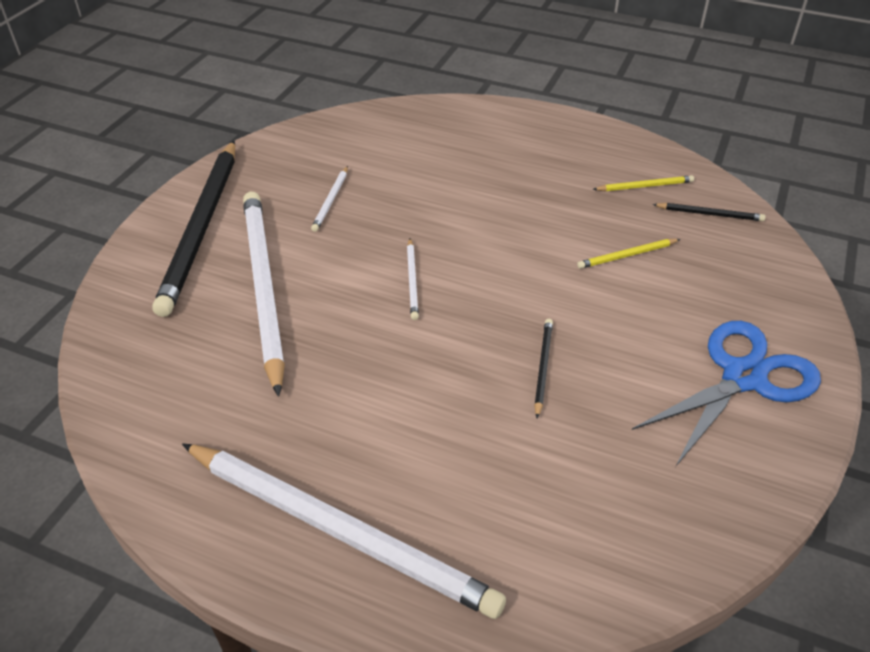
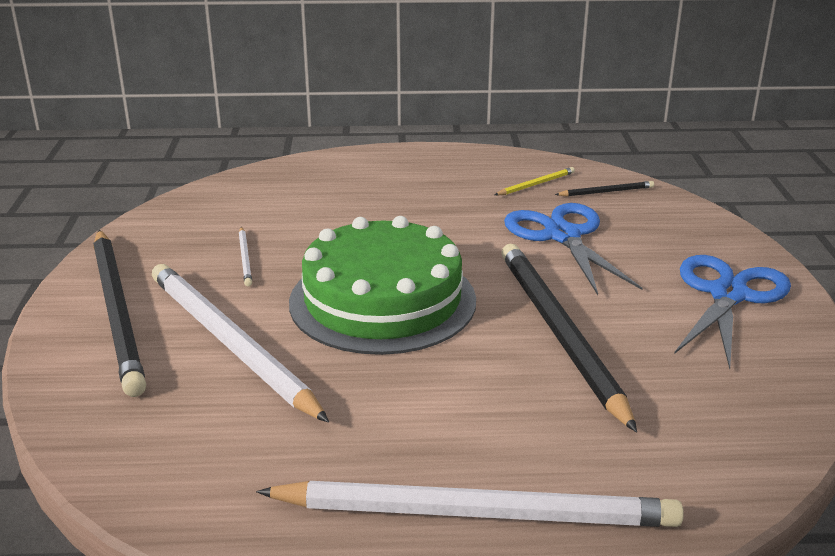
camera: 25 degrees left, 15 degrees down
(412, 281) = (382, 300): white pencil -> green cake
(543, 367) = (559, 333): black pencil -> black pencil, size x2.44
(627, 255) = (563, 236): yellow pencil -> blue scissors

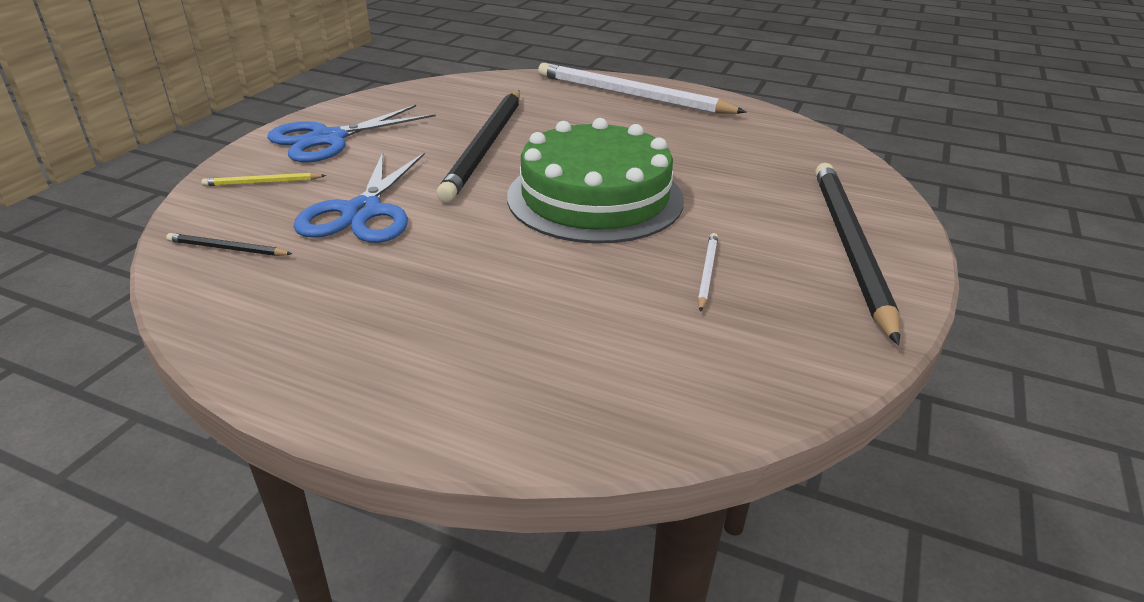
camera: 155 degrees left, 5 degrees up
(230, 343) = (743, 196): white pencil -> none
(536, 184) = (279, 283): yellow pencil -> yellow pencil (262, 182)

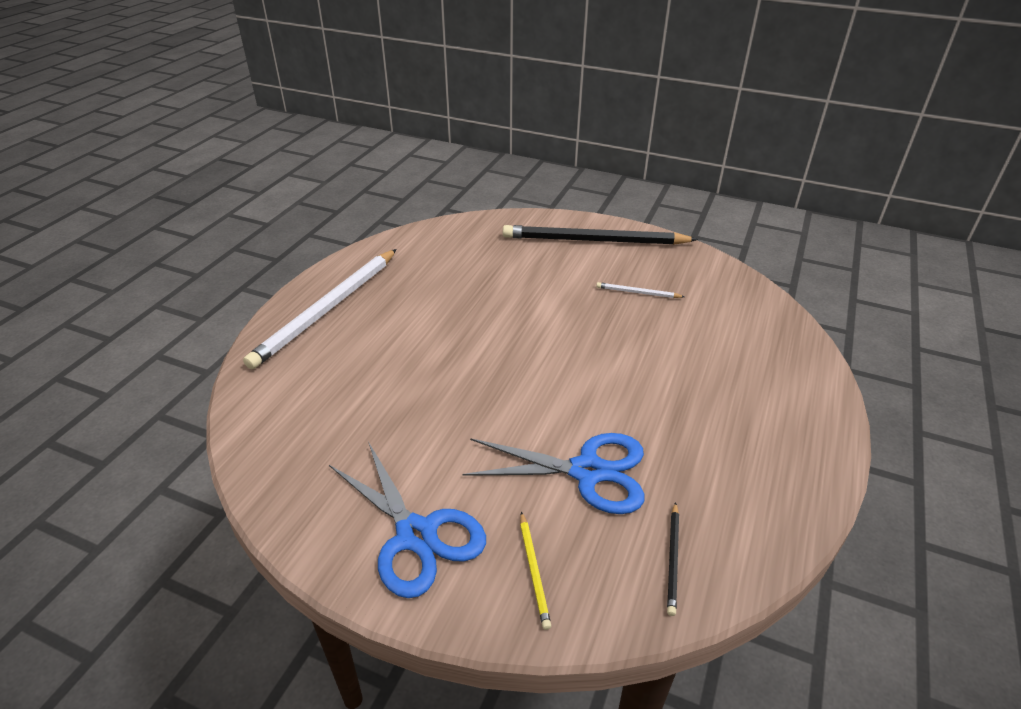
camera: 90 degrees left, 5 degrees up
(485, 146) = (444, 401): black pencil -> none
(595, 197) = (543, 335): green cake -> none

